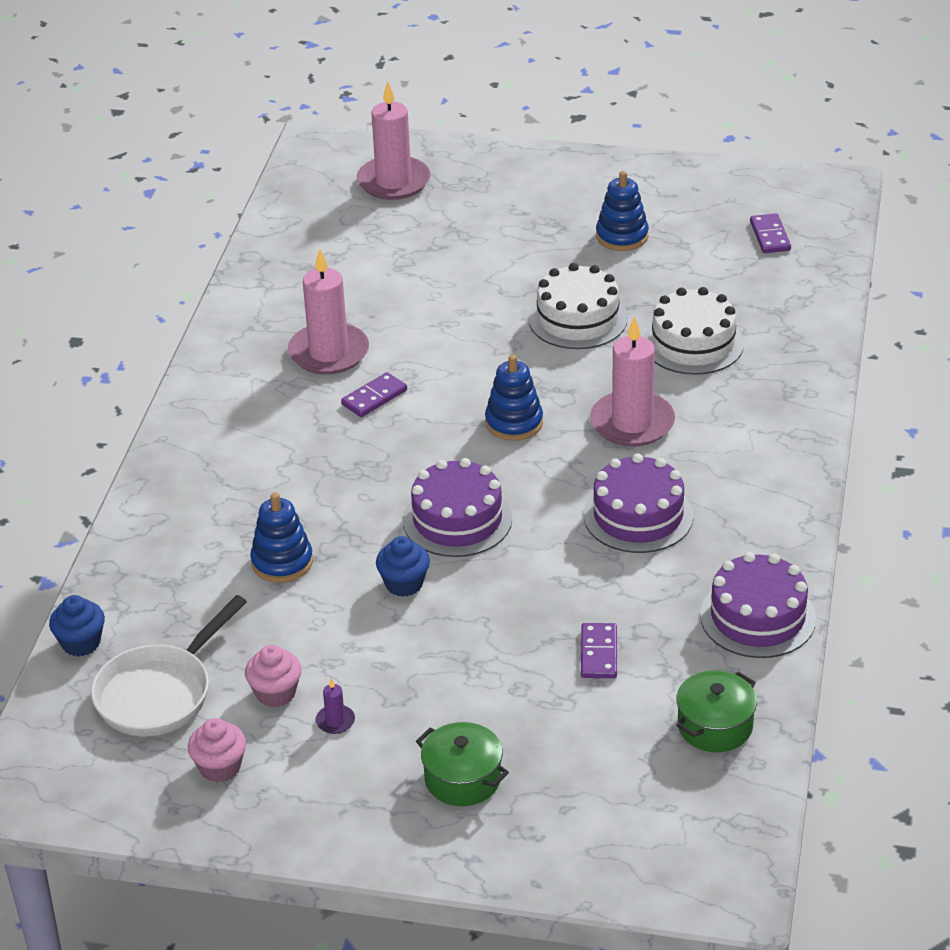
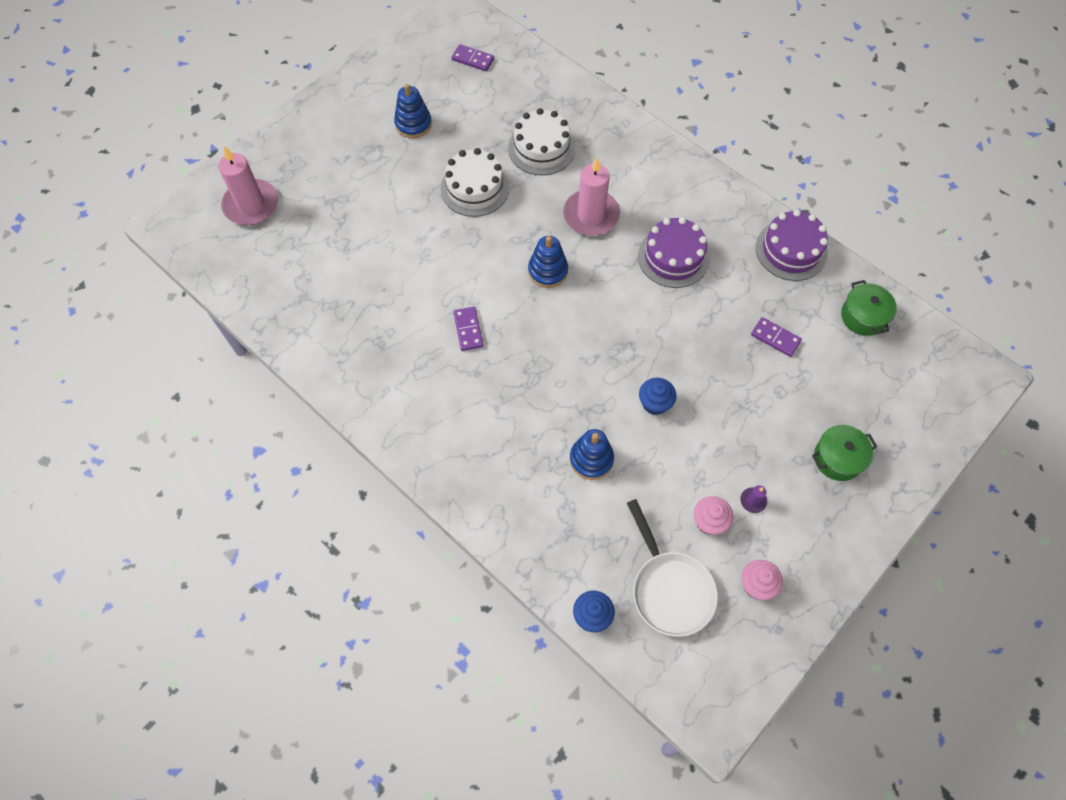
camera: 60 degrees left, 25 degrees up
(329, 353) = (403, 331): pink candle -> none
(457, 520) = (616, 346): purple cake -> none

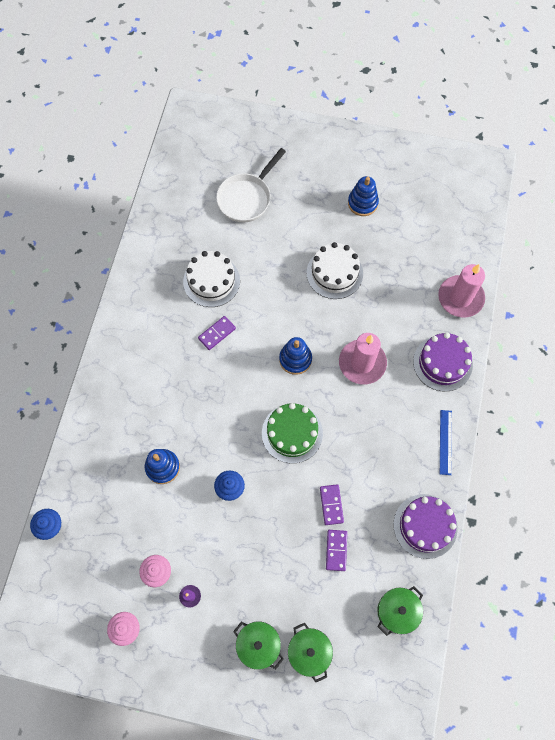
camera: 60 degrees right, 5 degrees up
(251, 205) = (232, 147): pink candle -> pink candle (460, 298)
(473, 59) = (448, 208): purple domino -> purple domino (331, 505)
(541, 148) = (399, 298): white cake -> white cake (211, 281)
(628, 315) = (292, 433): none -> green cake
(669, 589) = (94, 568): white pan -> white pan (247, 198)
(673, 257) = (362, 440): purple cake -> purple cake (442, 363)
(716, 190) = (445, 442): none -> blue ruler
(867, 414) = (309, 651): none -> green pot

